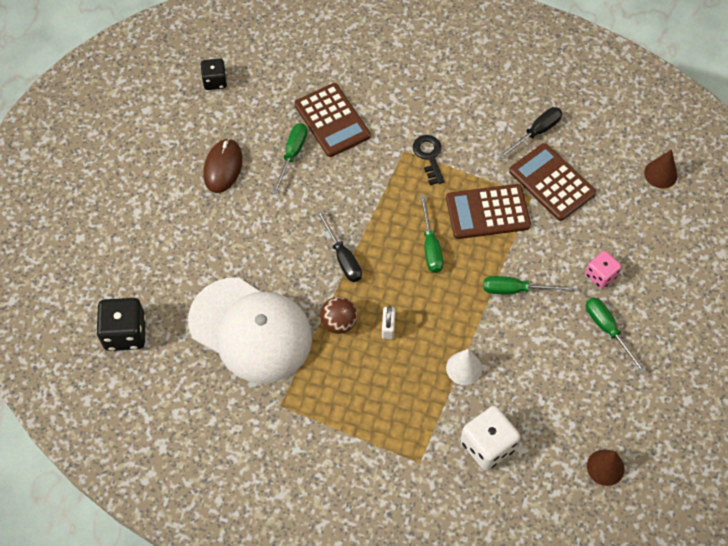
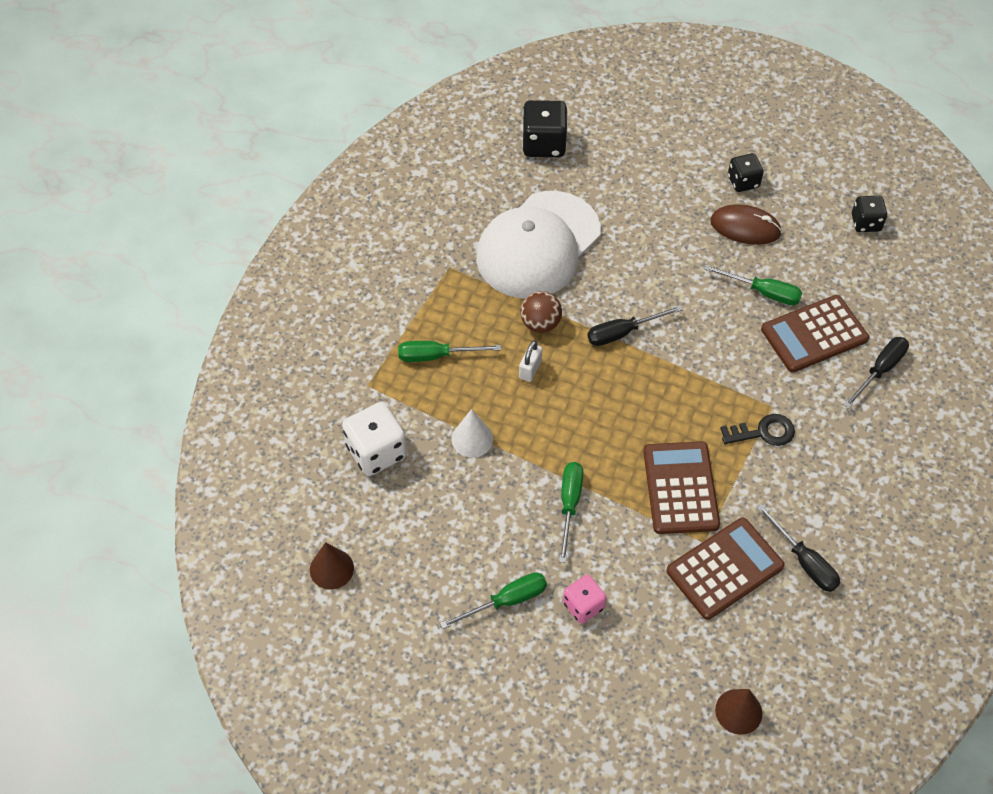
camera: 95 degrees right, 5 degrees down
(171, 168) = (743, 182): none -> black dice
(362, 79) = (880, 370): none -> black screwdriver
(388, 327) = (530, 369): white padlock -> white padlock turned 75 degrees counterclockwise
(430, 246) = (634, 421): green screwdriver -> green screwdriver (436, 356)

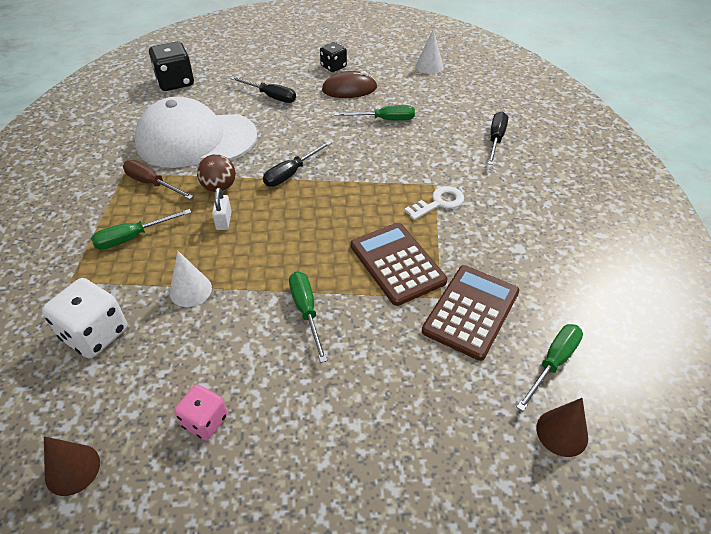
camera: 25 degrees left, 10 degrees down
(474, 292) = (152, 183): none -> brown screwdriver
(506, 601) = (283, 423): green screwdriver -> green screwdriver (553, 363)
(538, 245) = (196, 139): white cap -> white cap turned 75 degrees clockwise
(583, 606) = (362, 395): pink dice -> pink dice (205, 421)
(763, 432) = (439, 203): black key -> white key
(804, 561) = (530, 281): black screwdriver -> black screwdriver (271, 96)
(814, 334) = (436, 133): brown calculator -> none
(866, 223) = (429, 66): black dice -> white cone

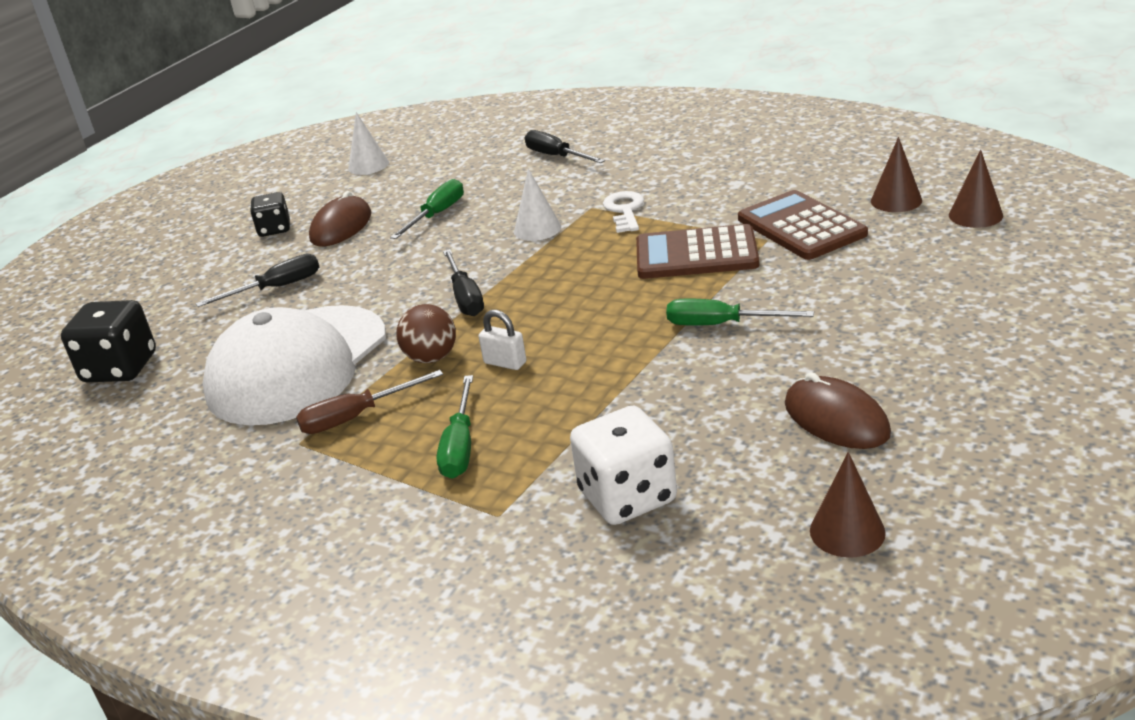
camera: 55 degrees left, 15 degrees down
(190, 290) = (613, 406): white cone -> white cone (537, 229)
(205, 421) = (836, 419): pink dice -> brown mouse
(553, 363) = (896, 200): green screwdriver -> brown cone

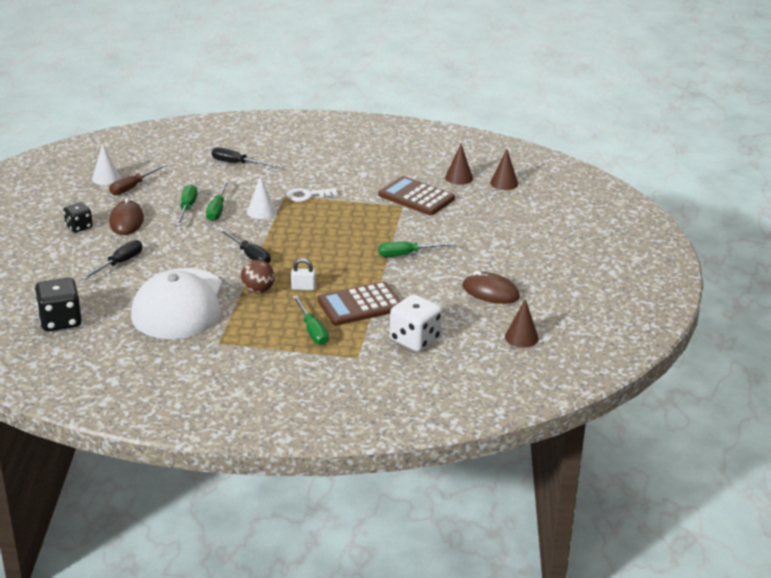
camera: 30 degrees left, 0 degrees up
(356, 417) = (241, 325): brown screwdriver -> brown screwdriver (132, 187)
(476, 221) = (217, 210): none -> green screwdriver
(624, 210) = (307, 195): white key -> white key turned 75 degrees counterclockwise
(696, 254) = (368, 218): brown calculator -> brown calculator (360, 305)

